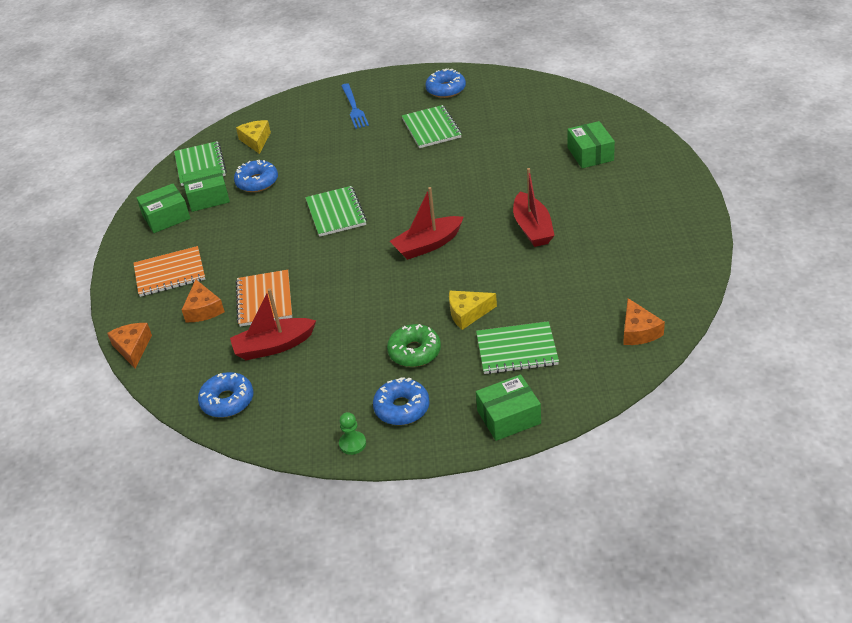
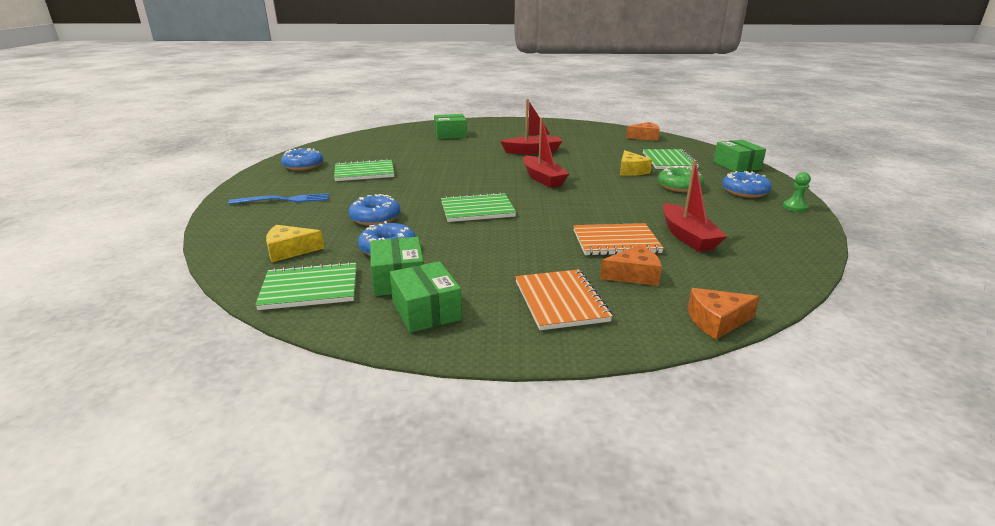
camera: 90 degrees left, 15 degrees down
(227, 401) = (776, 257): blue donut -> blue donut (375, 218)

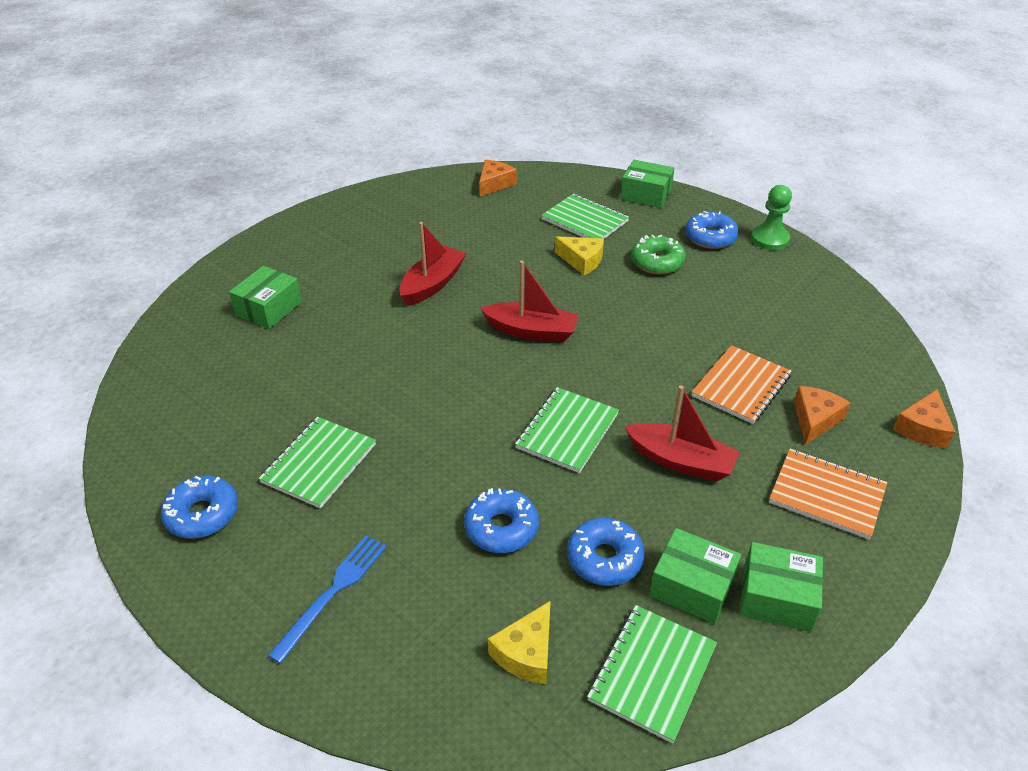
camera: 50 degrees left, 15 degrees up
(687, 237) = (770, 338): red boat -> red boat (681, 461)
(795, 207) = (769, 239): green pawn -> green pawn, size x1.53

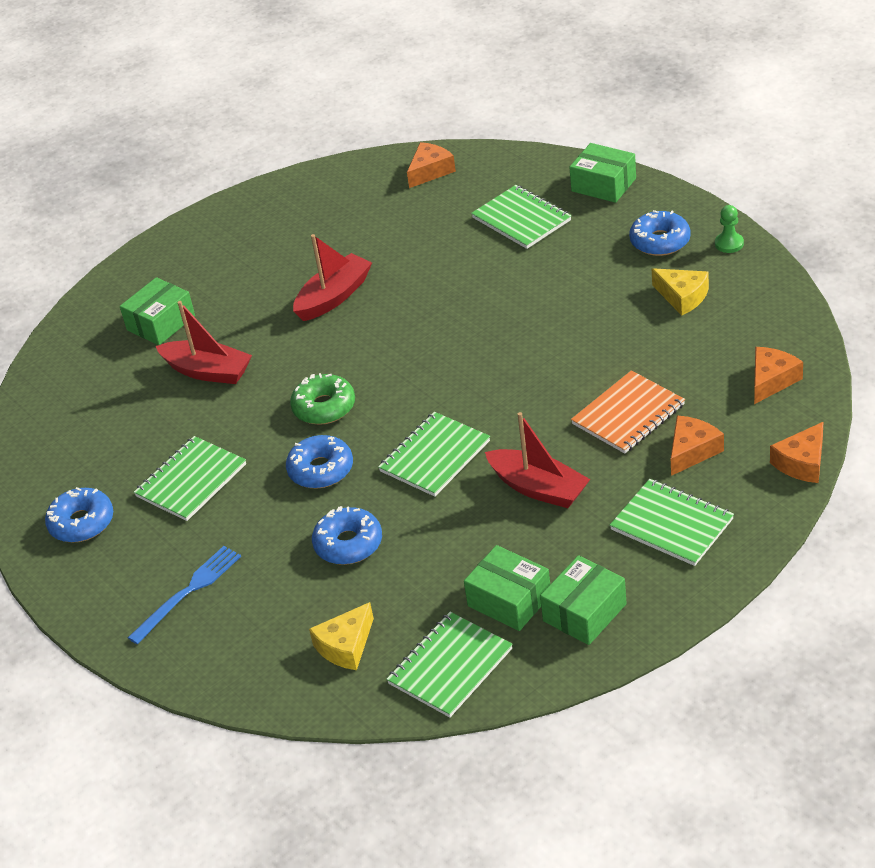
camera: 15 degrees right, 0 degrees up
(531, 331) = (426, 351): red boat -> red boat (208, 371)
(582, 261) = (503, 270): yellow cheese -> yellow cheese (682, 297)
(604, 559) = (436, 573): blue donut -> blue donut (321, 470)
(657, 262) = (587, 272): green donut -> green donut (324, 407)
(769, 239) = (729, 244): green pawn -> green pawn, size x0.65
(776, 598) = (584, 612): green box -> green box turned 75 degrees counterclockwise
(827, 495) = (672, 524): orange notebook -> green notebook
(858, 352) = (771, 380): none -> orange cheese

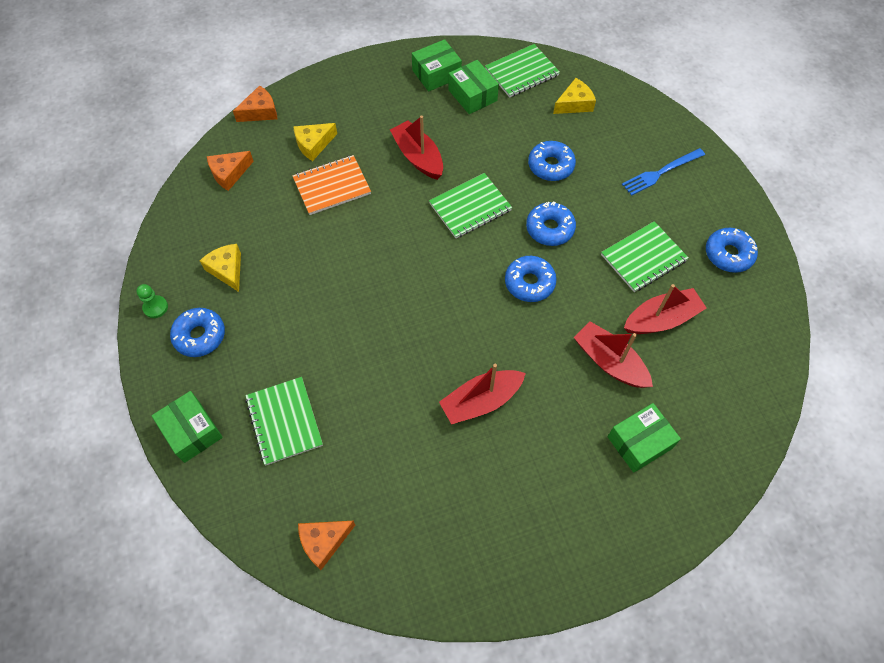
camera: 165 degrees left, 20 degrees up
(157, 428) = (661, 319): none -> red boat
(324, 407) = (529, 283): green donut -> blue donut
(672, 524) = (358, 104): green notebook -> none
(692, 451) = (313, 144): orange cheese -> yellow cheese

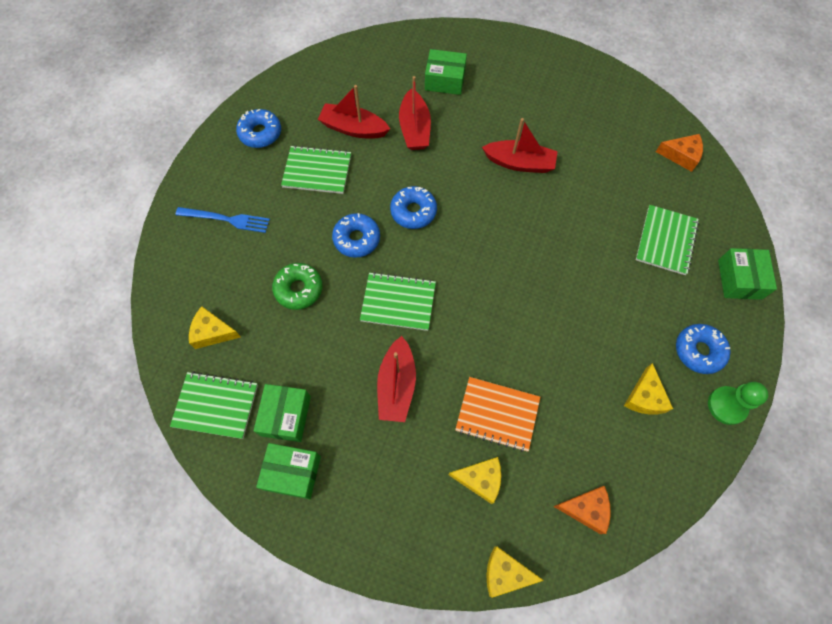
camera: 140 degrees left, 5 degrees up
(155, 307) = (727, 406): green pawn -> green pawn, size x1.53
(260, 111) = (505, 573): orange cheese -> yellow cheese
(550, 166) = (299, 289): blue donut -> green donut

